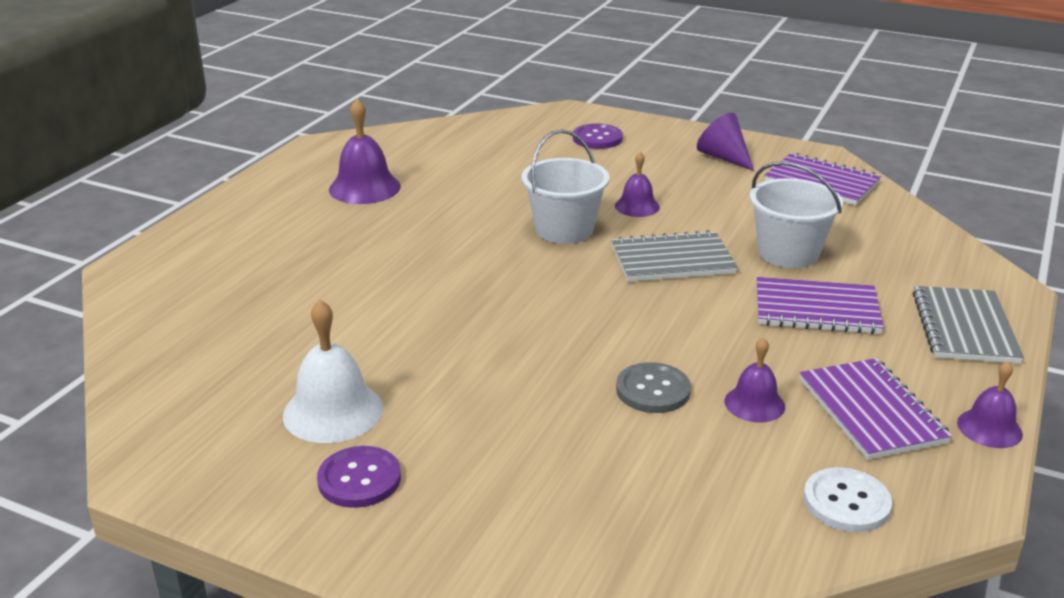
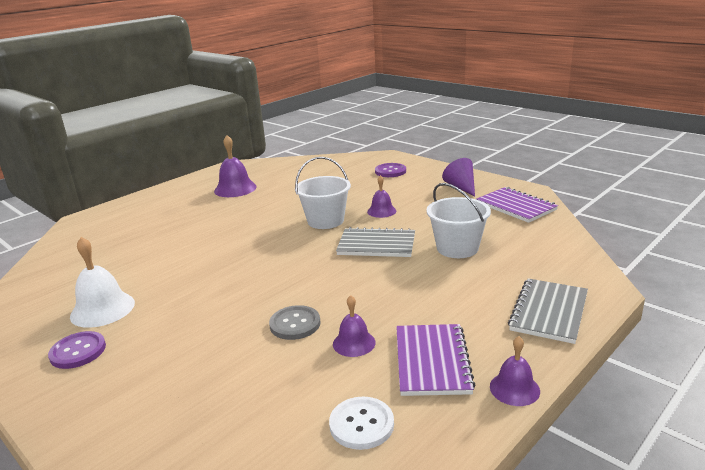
camera: 20 degrees right, 5 degrees down
(816, 309) = (448, 286): purple notebook -> none

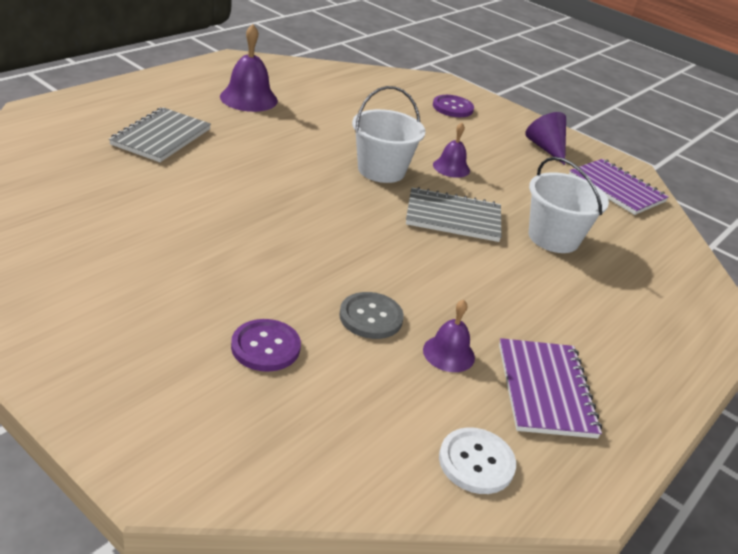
camera: 10 degrees left, 10 degrees up
(78, 351) = (92, 319): purple button -> purple button (265, 347)
(102, 309) = (109, 260): white bell -> none
(514, 388) = (643, 436): purple bell -> none
(549, 312) = (670, 342): grey notebook -> grey notebook (161, 137)

